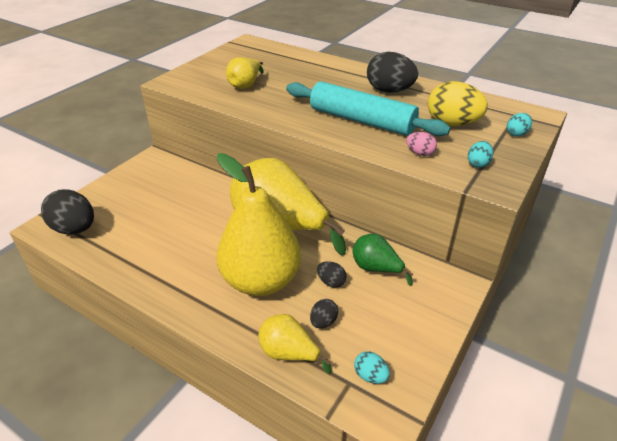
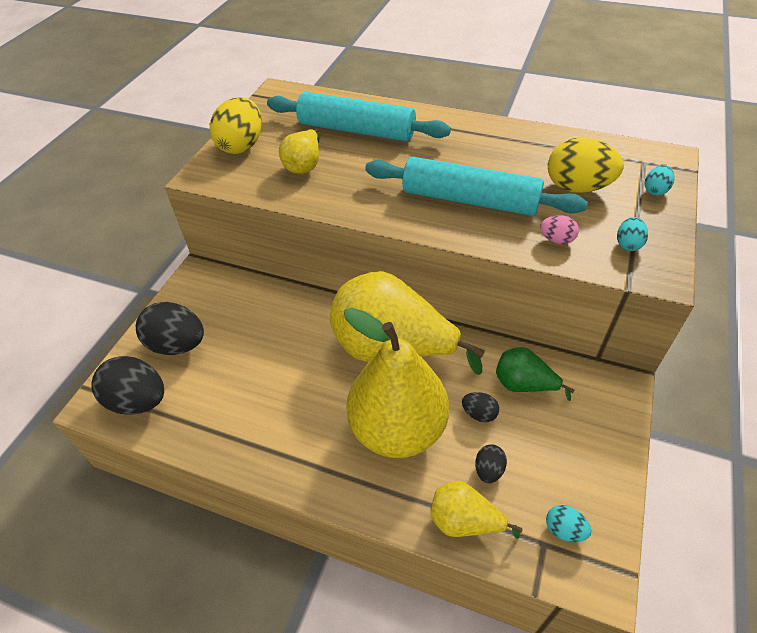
camera: 10 degrees left, 10 degrees up
(206, 69) = (242, 146): none -> yellow egg
(294, 69) = (356, 130): none -> turquoise rolling pin
(389, 91) = (485, 147): black egg -> black egg (178, 345)

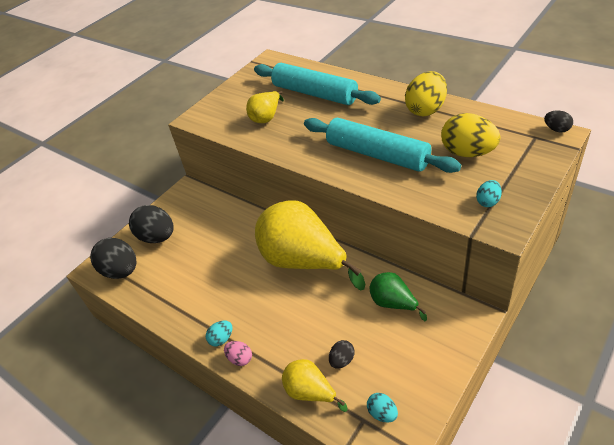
camera: 20 degrees right, 5 degrees down
(242, 146) = (229, 99): yellow egg -> yellow egg (425, 110)
(397, 429) = (286, 319): yellow pear -> none
(479, 414) = (350, 319): black egg -> black egg (556, 129)
(556, 240) = (431, 192): pink egg -> pink egg (240, 359)
(655, 190) = (532, 161): turquoise egg -> turquoise egg (221, 339)

